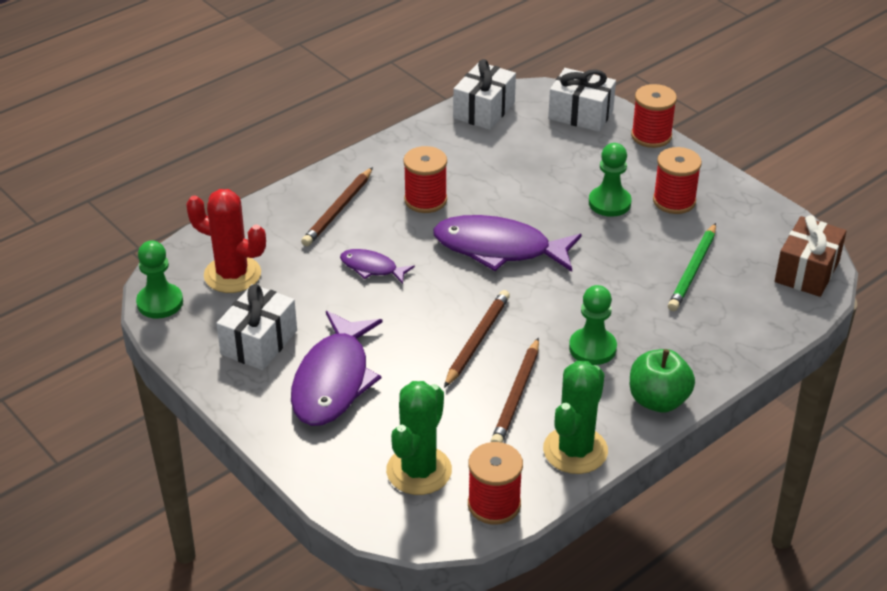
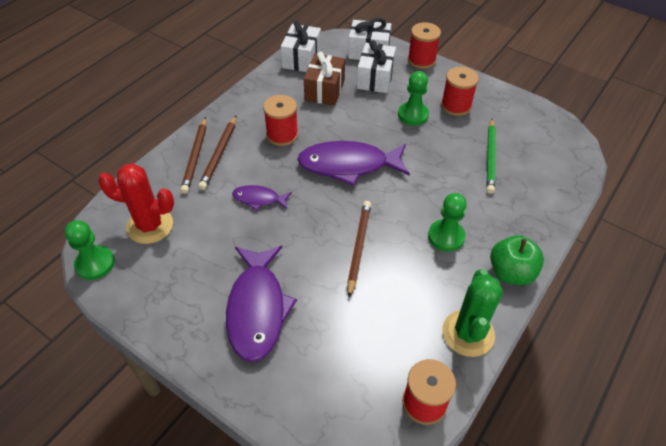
camera: 15 degrees left, 10 degrees up
(259, 342) = (186, 285): white gift -> white gift (375, 78)
(419, 471) = (353, 383): green cactus -> none
(516, 395) = (405, 291): brown pencil -> brown pencil (195, 157)
(807, 271) = (566, 144): brown gift -> brown gift (324, 90)

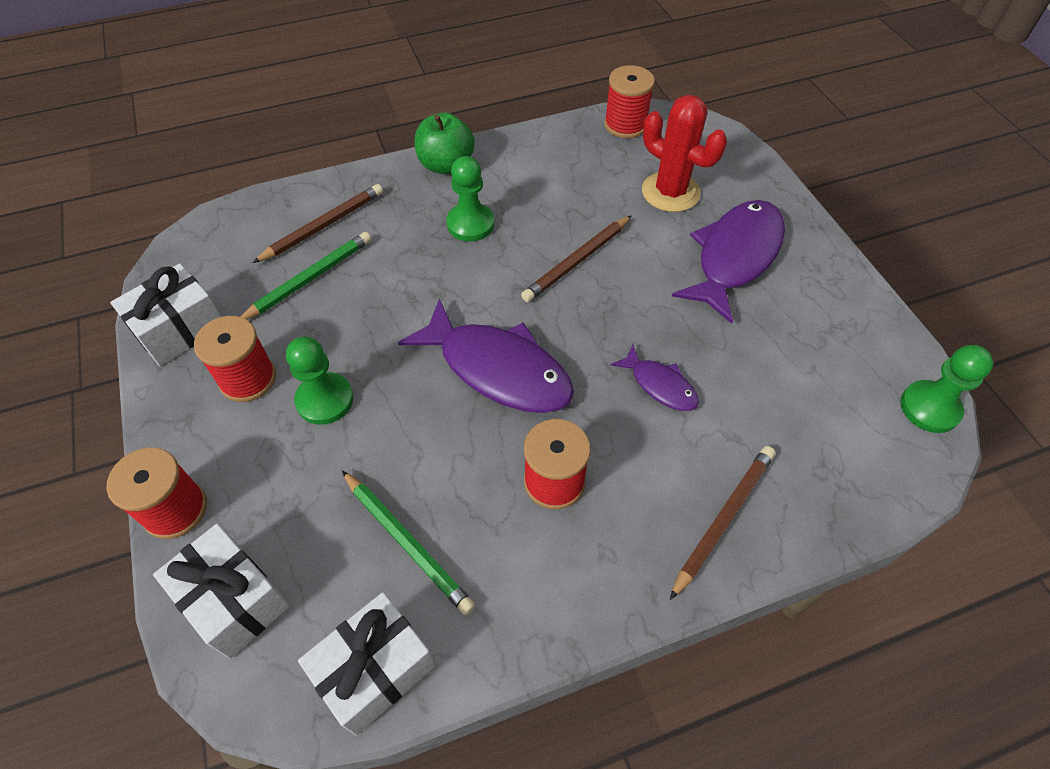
camera: 145 degrees left, 5 degrees up
(150, 226) = (837, 426): red cactus -> red cactus (670, 192)
(219, 154) = (680, 501): brown pencil -> brown pencil (323, 226)
(324, 90) = (407, 543): brown gift -> green pencil
(375, 78) = (298, 515): white gift -> white gift (180, 329)
(468, 333) = (540, 145): green cactus -> none

